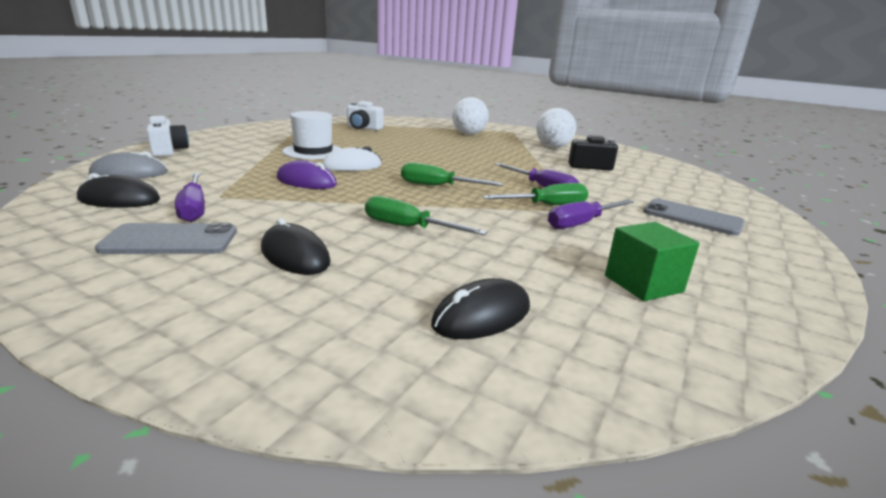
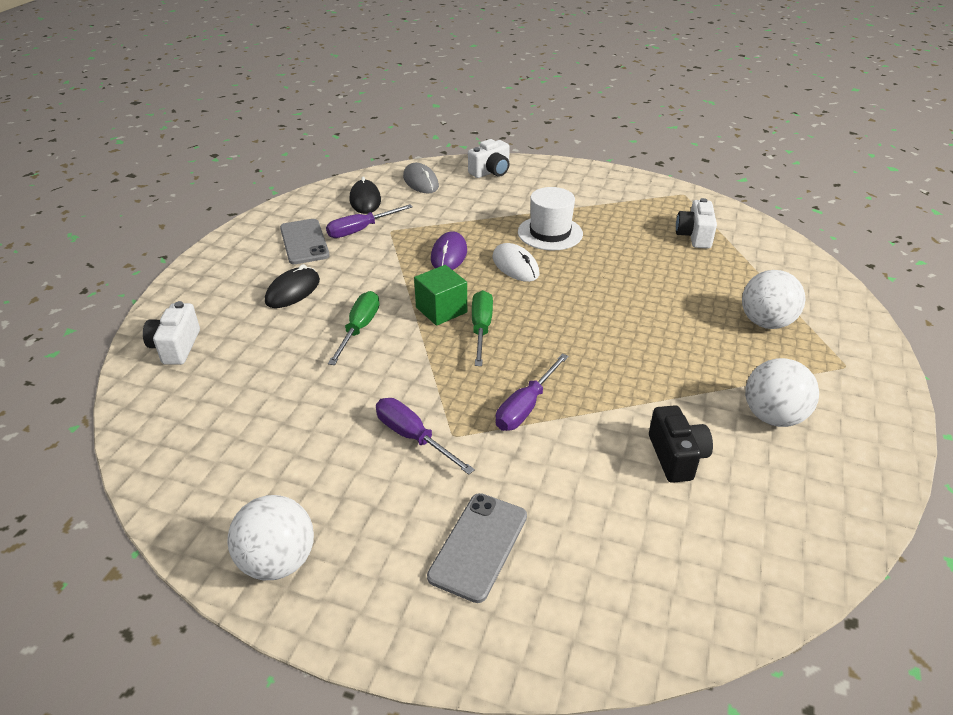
camera: 80 degrees right, 15 degrees up
(373, 357) = (176, 347): none -> white camera
(482, 316) = (220, 382): black mouse -> none
(547, 205) = (459, 410): green screwdriver -> none
(643, 284) = (278, 470): green cube -> green cube (441, 310)
(764, 290) = (278, 561): none -> white ball

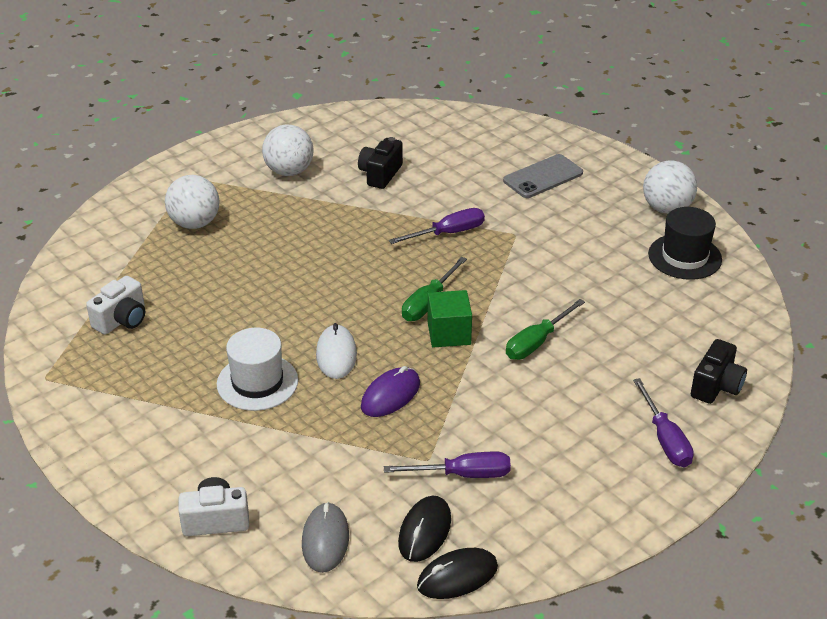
camera: 150 degrees left, 0 degrees up
(176, 347) = (716, 386): white camera -> black camera
(234, 484) = (684, 257): none -> black hat
(293, 291) = (582, 411): black mouse -> black mouse (457, 576)
(304, 242) = (540, 481): grey phone -> none
(413, 437) = (544, 242): purple screwdriver -> purple screwdriver (665, 439)

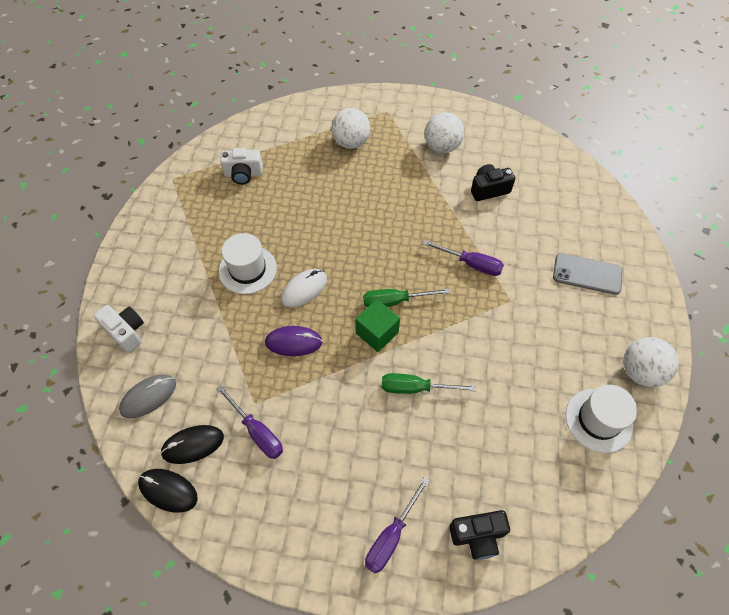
camera: 50 degrees right, 20 degrees up
(684, 257) = (598, 420): black hat -> white hat

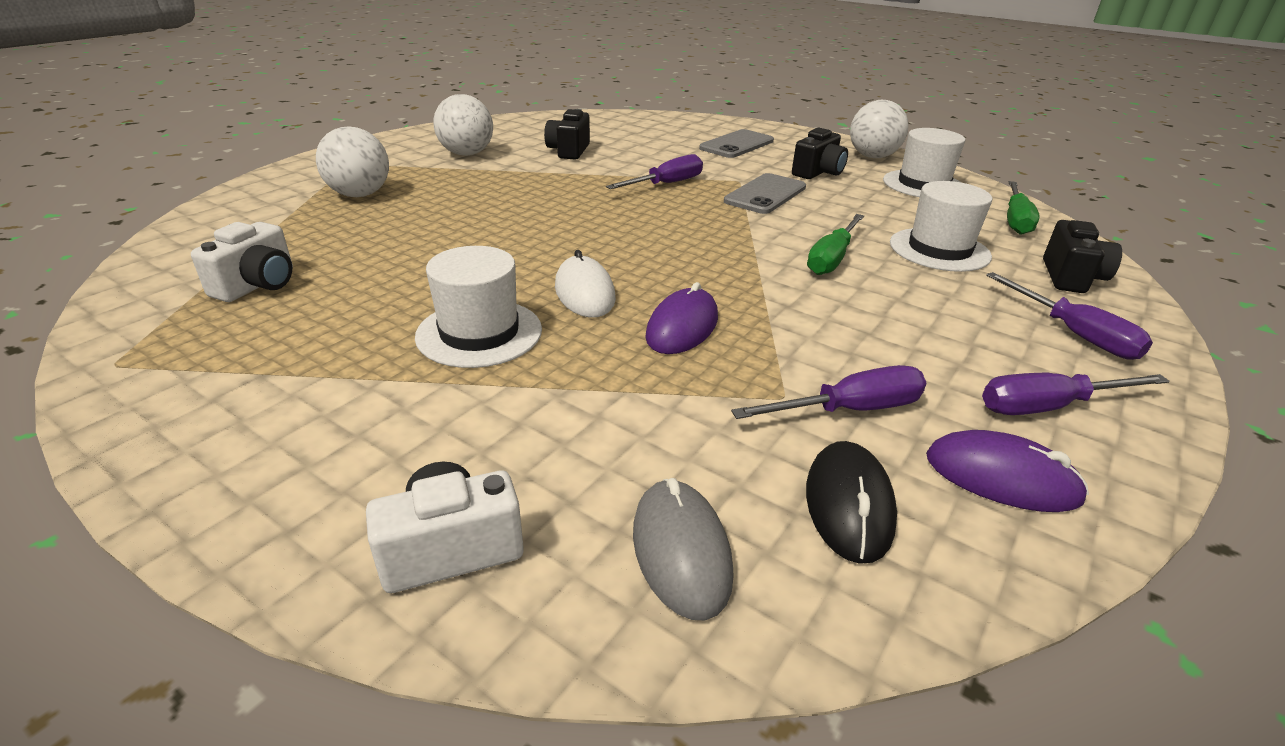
camera: 65 degrees left, 25 degrees down
(168, 491) = (961, 578): black mouse -> none
(234, 502) = (1001, 477): none -> purple mouse
(301, 522) = (1049, 407): none -> purple screwdriver
(377, 333) = (720, 260): green cube -> none
(395, 301) = (678, 236): green screwdriver -> green screwdriver (1015, 220)
(470, 448) = (939, 250): none -> white hat
(495, 323) = (765, 194): none -> grey phone
(567, 343) = (818, 172): none -> black camera

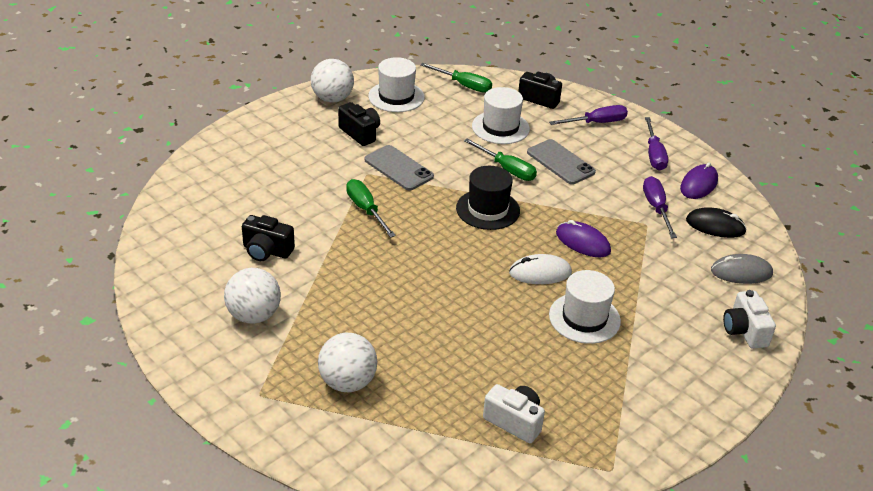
camera: 80 degrees left, 5 degrees up
(666, 184) = (366, 210): purple screwdriver -> green screwdriver
(718, 249) = (488, 209): none -> black hat
(737, 145) = (281, 155): grey phone -> grey phone (560, 162)

